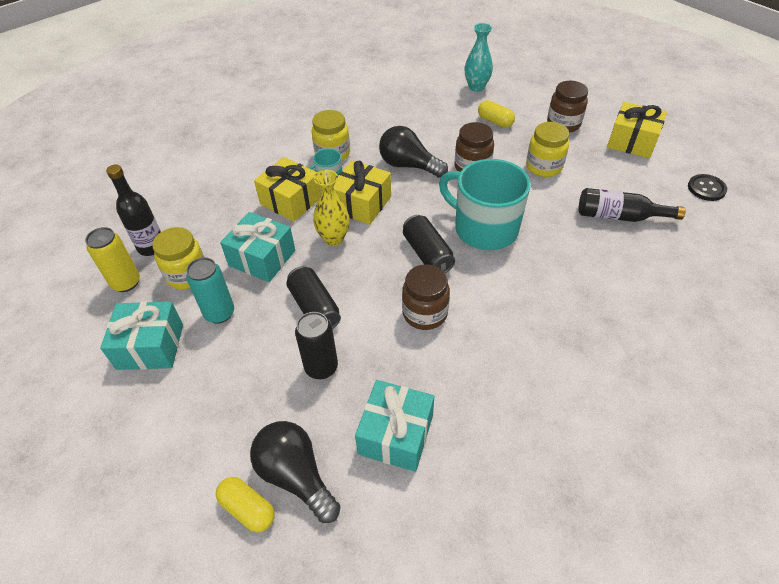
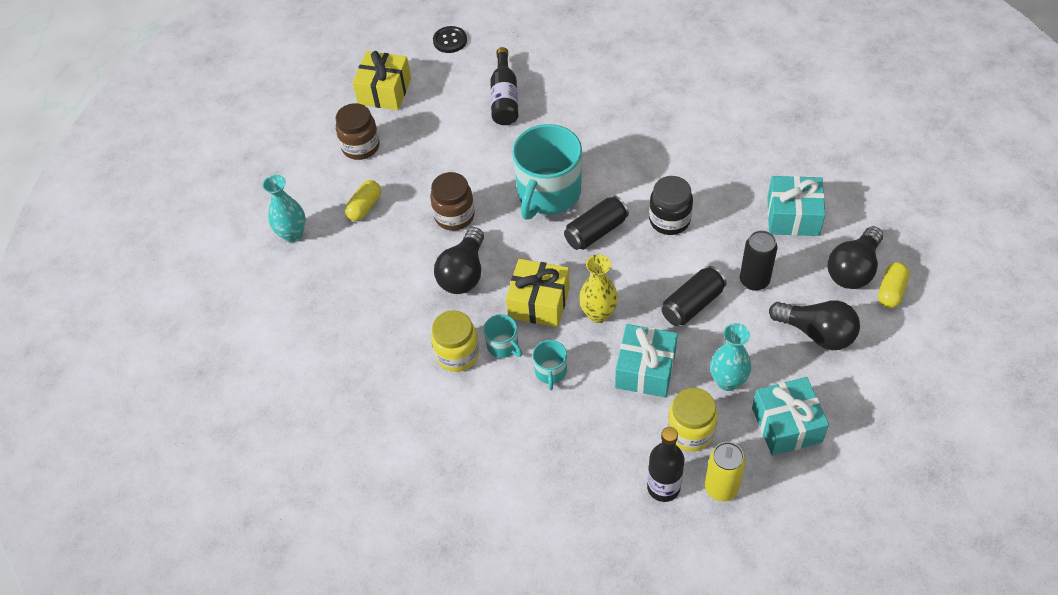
camera: 100 degrees left, 5 degrees up
(219, 313) = (727, 381): turquoise can -> turquoise vase
(232, 406) = (817, 333): none -> black light bulb
(291, 200) = (550, 372): yellow gift -> turquoise mug
(425, 313) = (669, 220): brown jar -> black jar
(543, 167) = (441, 157): yellow jar -> none

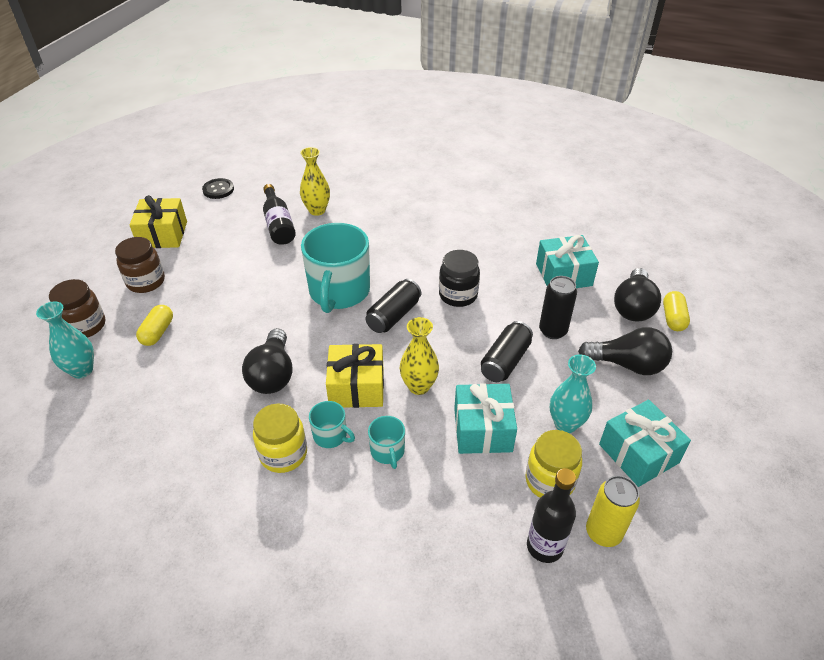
camera: 20 degrees left, 10 degrees down
(454, 216) = (252, 325): brown jar -> brown jar (85, 326)
(549, 86) = (317, 210): none -> yellow vase

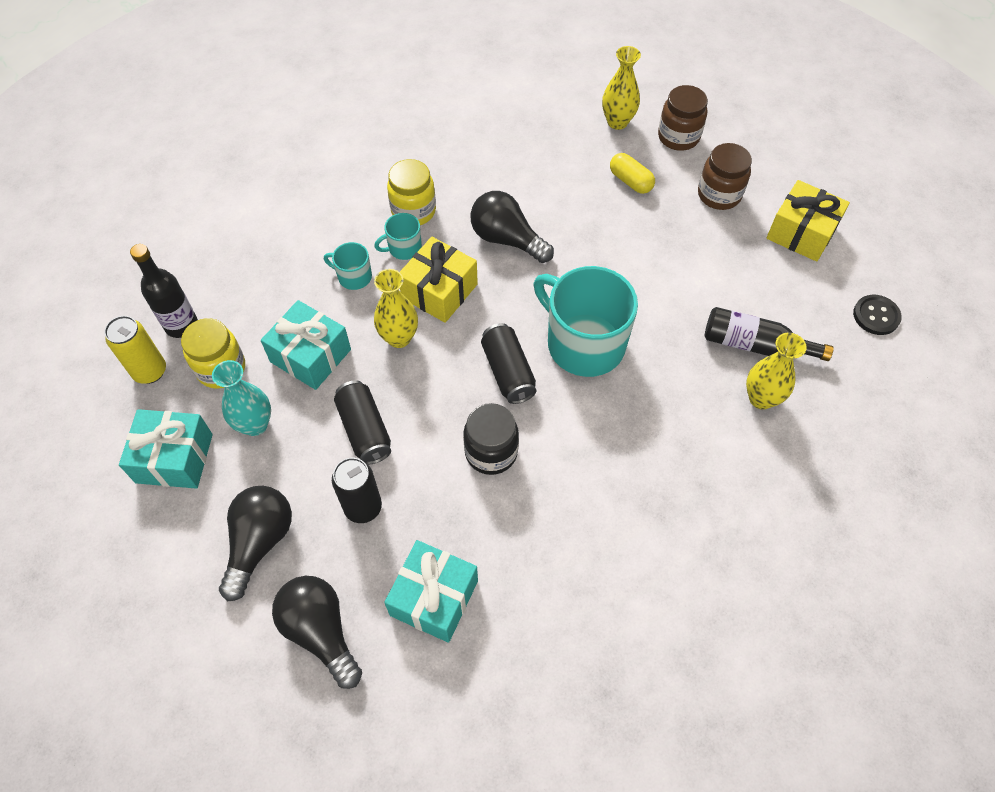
camera: 125 degrees right, 15 degrees up
(82, 370) = (617, 122): turquoise vase -> yellow vase
(627, 364) = (260, 542): black light bulb -> black light bulb turned 150 degrees clockwise
(673, 318) = (267, 661): yellow capsule -> none

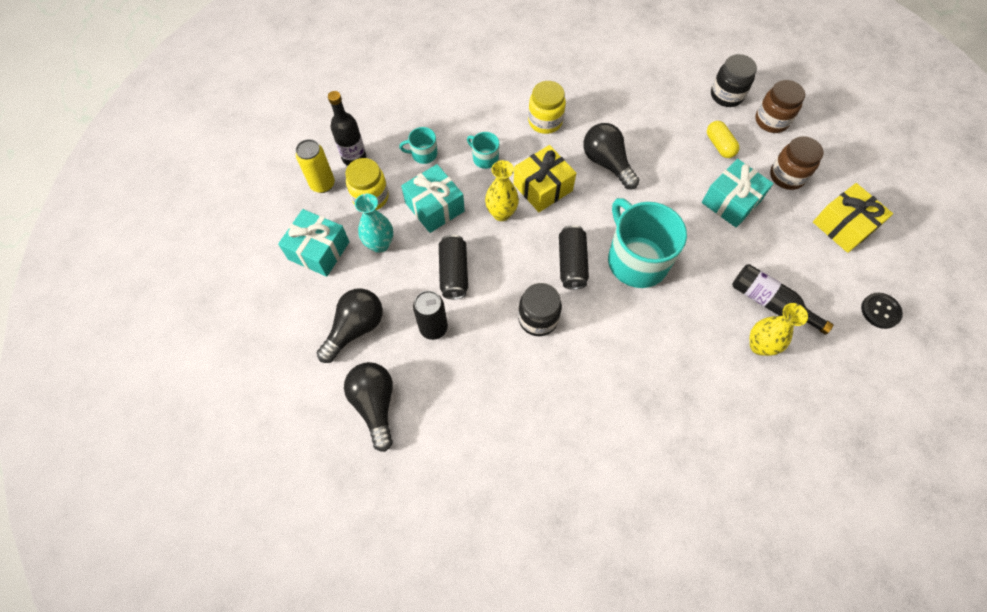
camera: 20 degrees right, 5 degrees up
(404, 248) = (528, 147): turquoise mug -> turquoise mug (423, 154)
(434, 598) = (460, 409): turquoise gift -> turquoise gift (731, 202)
(617, 122) = (726, 95): yellow vase -> black jar

